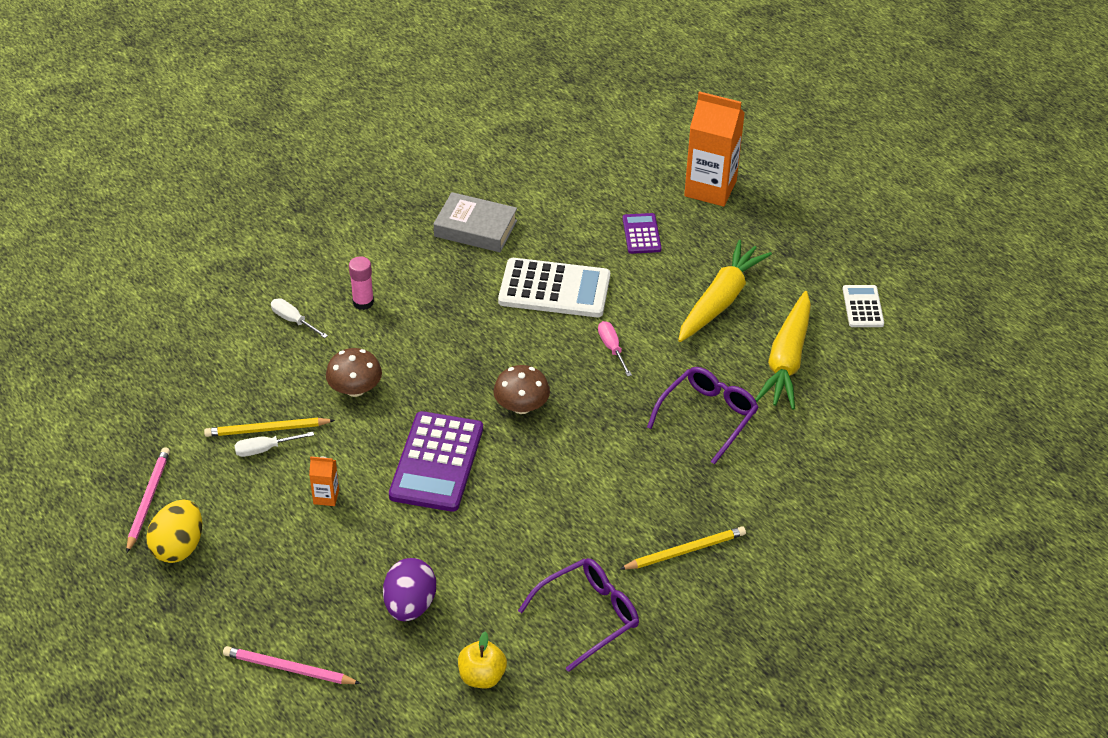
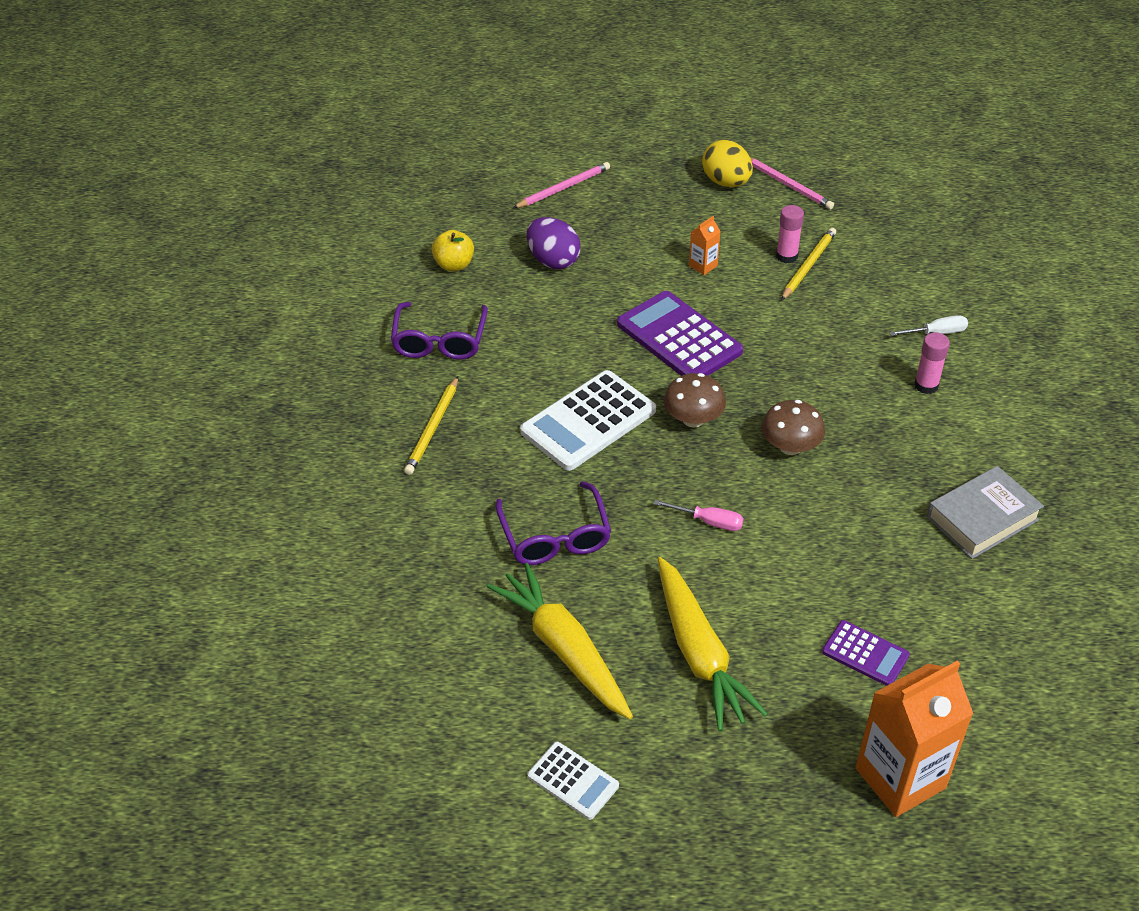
camera: 130 degrees right, 0 degrees up
(265, 449) = (786, 256): white screwdriver -> pink glue stick
(355, 389) = (811, 331): brown mushroom -> brown mushroom (790, 446)
(554, 289) = (833, 528): white calculator -> white calculator (588, 421)

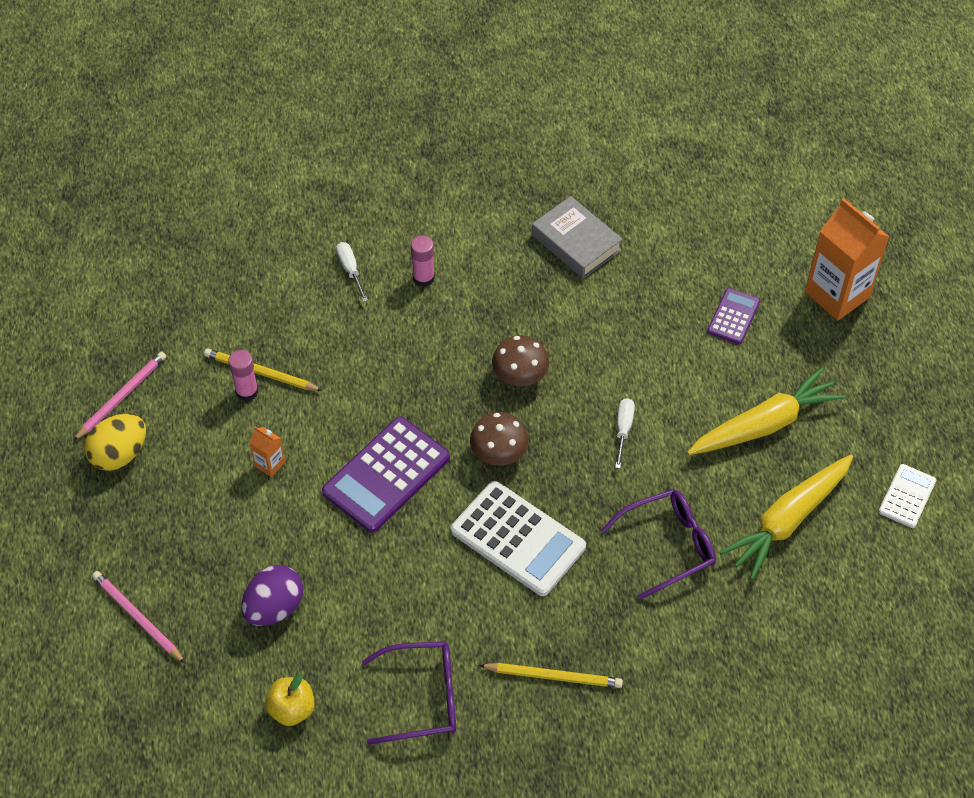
camera: 100 degrees left, 10 degrees up
(709, 522) = (623, 429): pink screwdriver -> white screwdriver

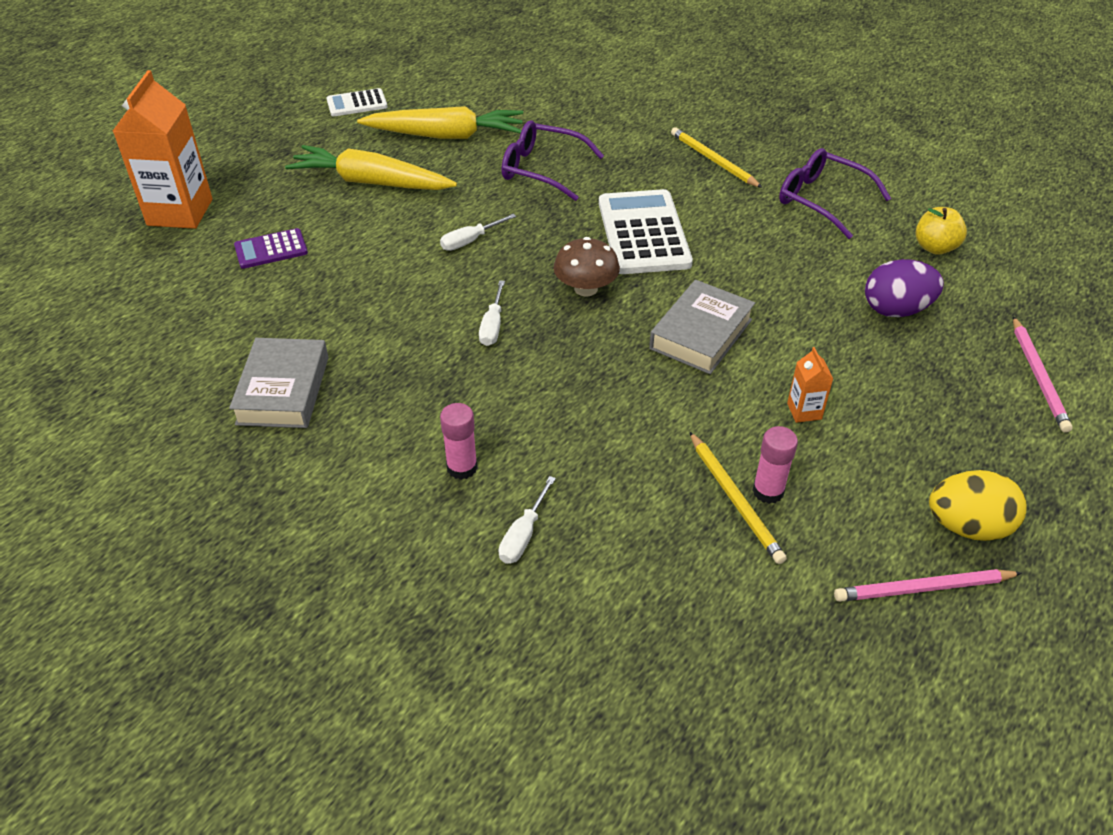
camera: 135 degrees left, 10 degrees down
(386, 475) = (701, 334): purple calculator -> grey book
(520, 375) = (492, 326): brown mushroom -> white screwdriver

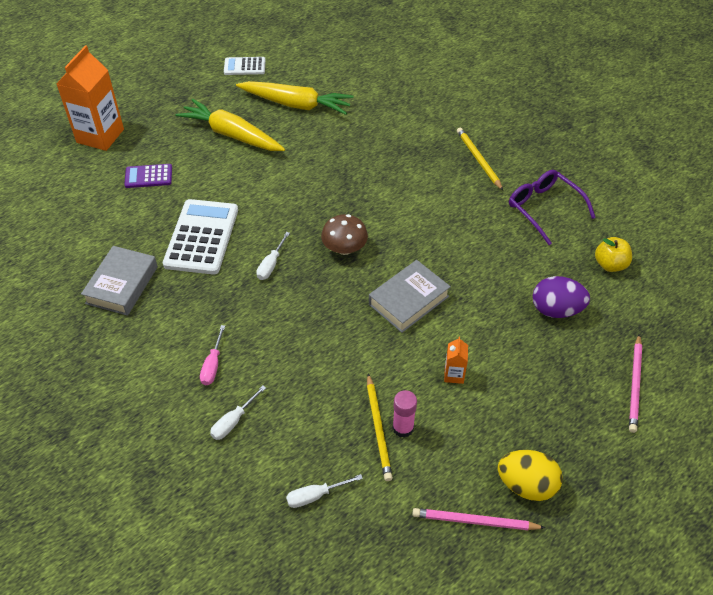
camera: 15 degrees right, 5 degrees up
(462, 467) = (213, 365): pink glue stick -> pink screwdriver
(470, 241) = (280, 195): white screwdriver -> white screwdriver (315, 496)
(543, 169) = (353, 145): purple glasses -> none
(643, 233) = (402, 211): white calculator -> white calculator (201, 237)

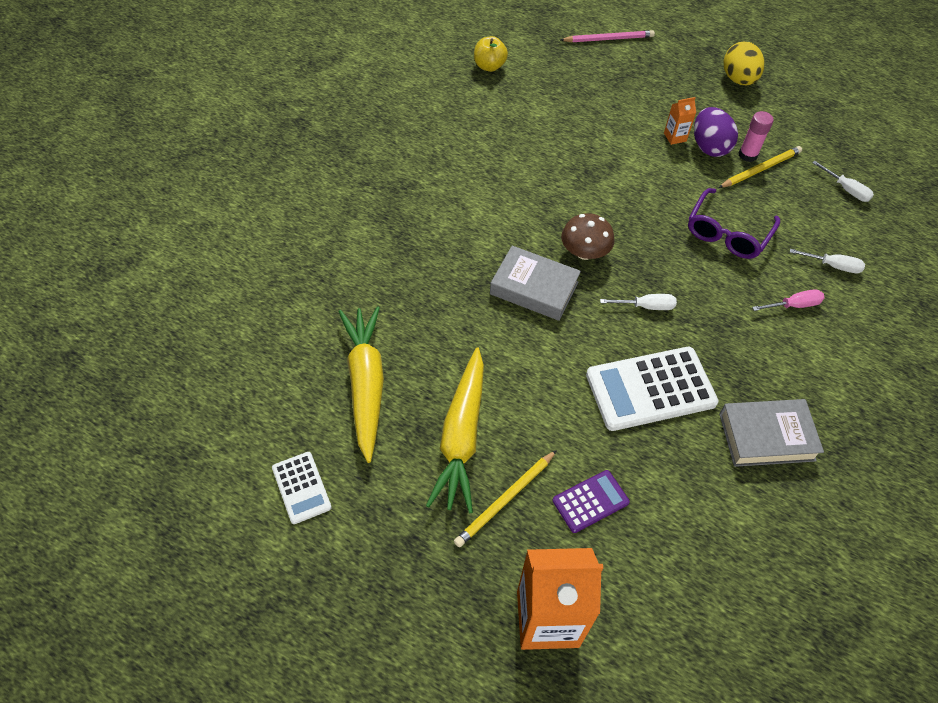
camera: 115 degrees left, 5 degrees up
(148, 176) = (590, 501): purple calculator -> purple calculator turned 90 degrees counterclockwise
(408, 300) = (617, 185): grey book -> grey book (534, 288)
(474, 521) = (788, 99): pink pencil -> none
(478, 160) = (391, 178): yellow pencil -> yellow pencil (505, 500)
(544, 209) = (440, 117): purple glasses -> purple glasses (727, 233)
(556, 310) = (563, 90): purple egg -> purple egg (709, 147)

